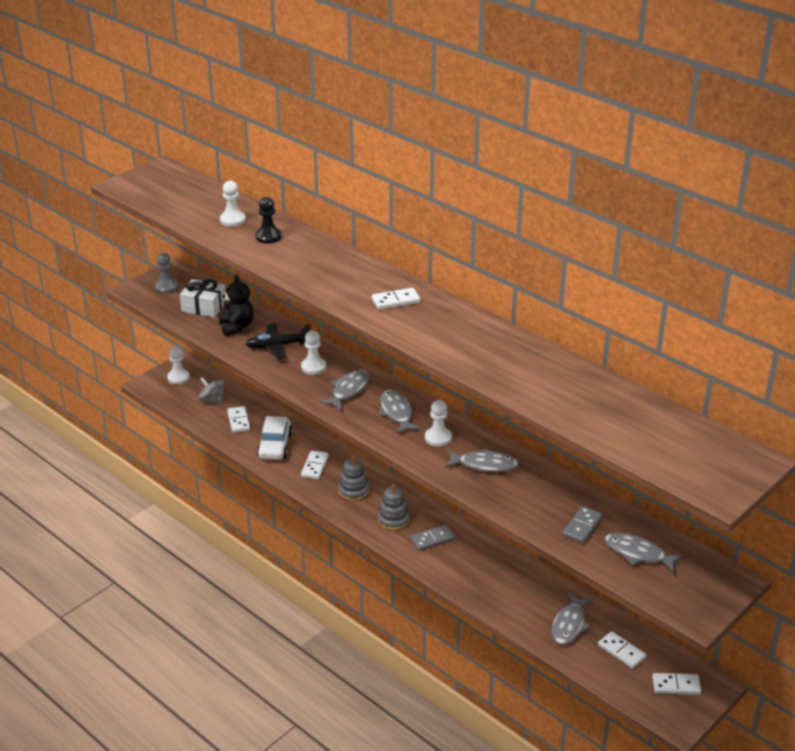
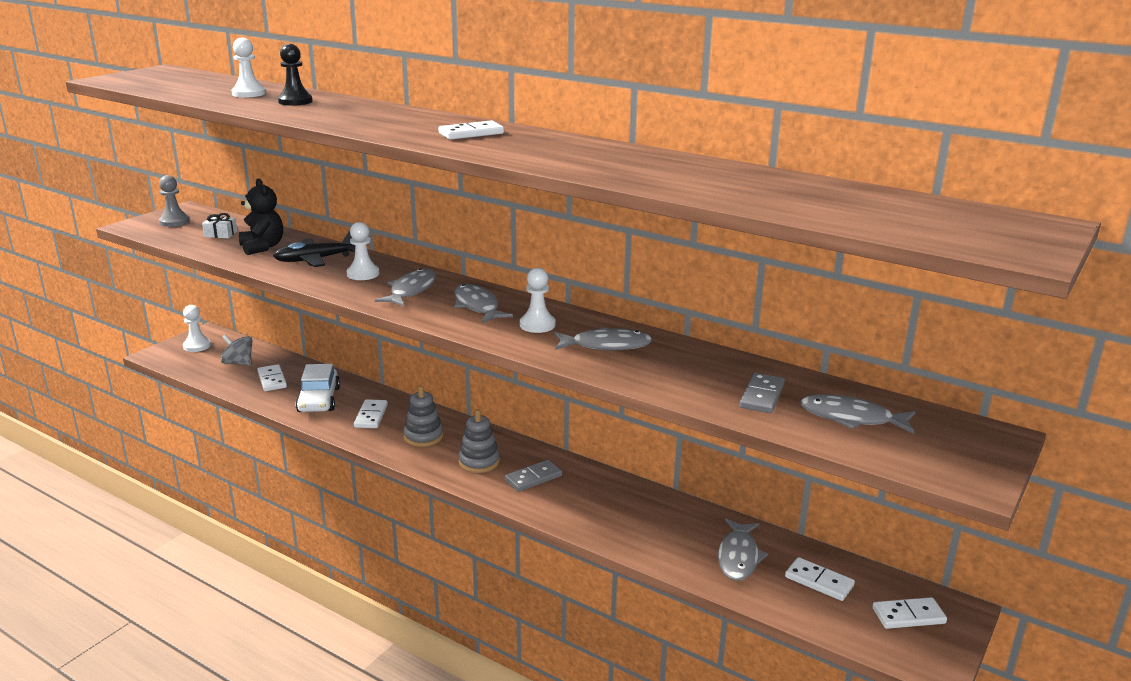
camera: 10 degrees left, 10 degrees down
(204, 307) = (221, 234): white gift -> white gift, size x0.57

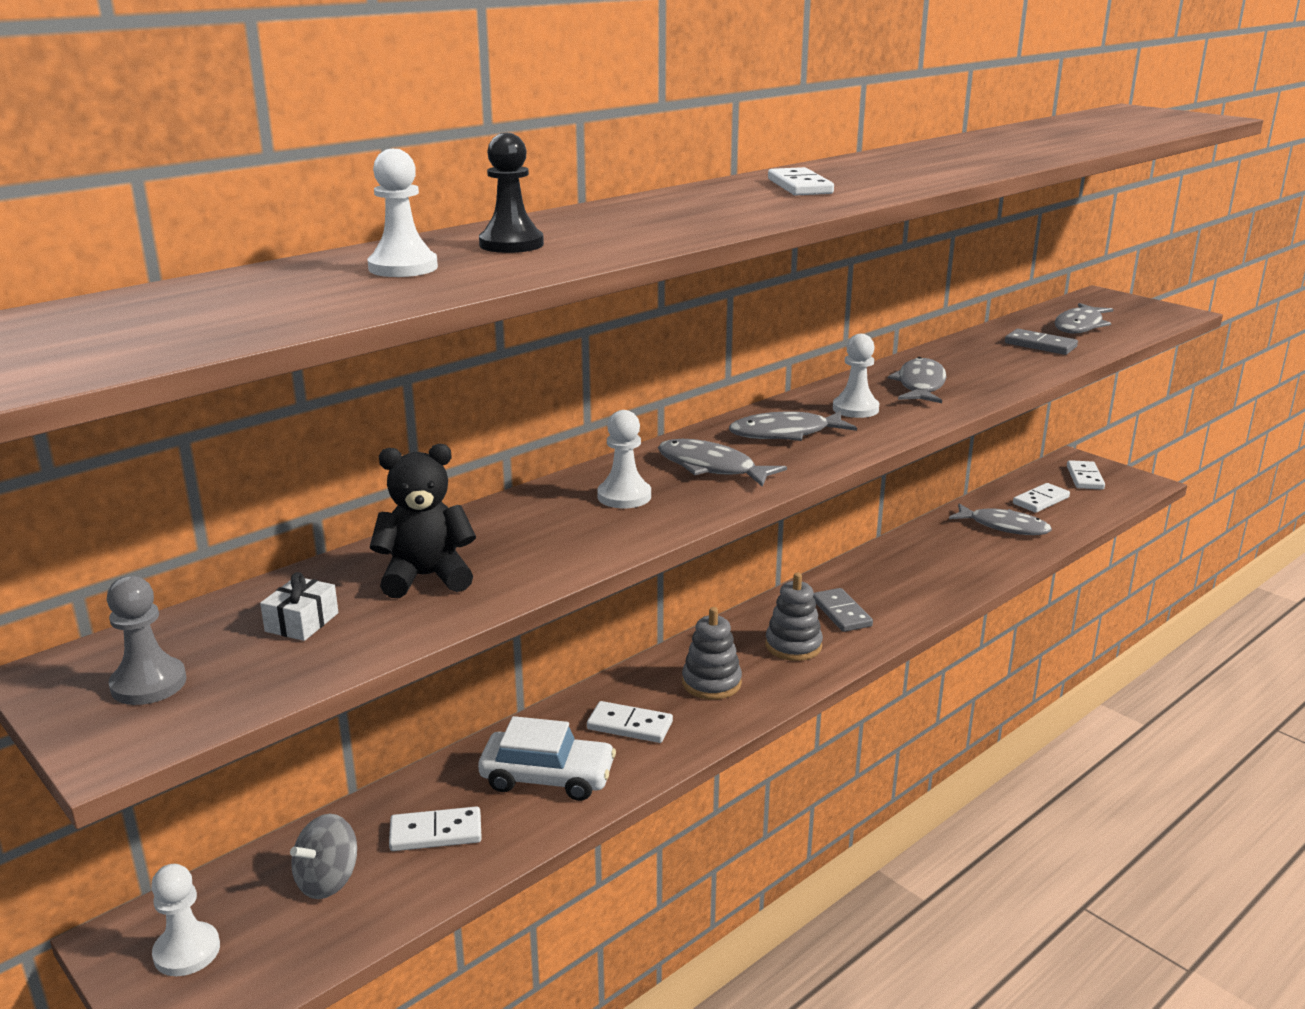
camera: 75 degrees left, 0 degrees up
(315, 260) = (532, 531): black plane -> none

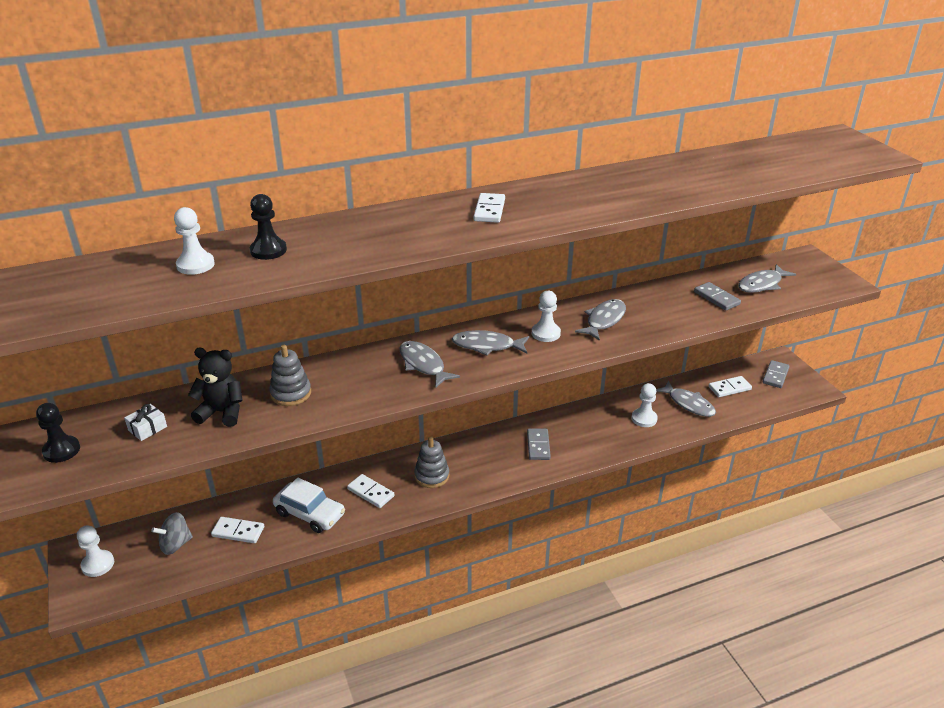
camera: 20 degrees right, 10 degrees up
(148, 684) = (61, 450): grey pawn -> black pawn
(624, 496) = (360, 377): white pawn -> white pawn (644, 419)
(793, 646) = (494, 462): grey stacking toy -> grey stacking toy (291, 393)
(1084, 478) = (775, 375): white domino -> grey domino

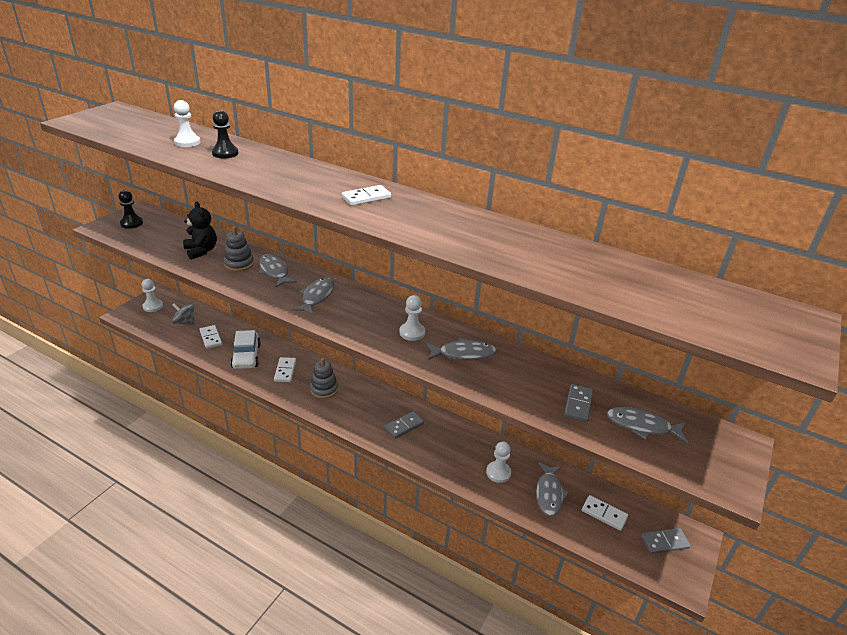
camera: 50 degrees right, 0 degrees up
(147, 428) = (168, 237): white gift -> none
(487, 346) = (366, 313): grey fish -> grey fish (274, 272)

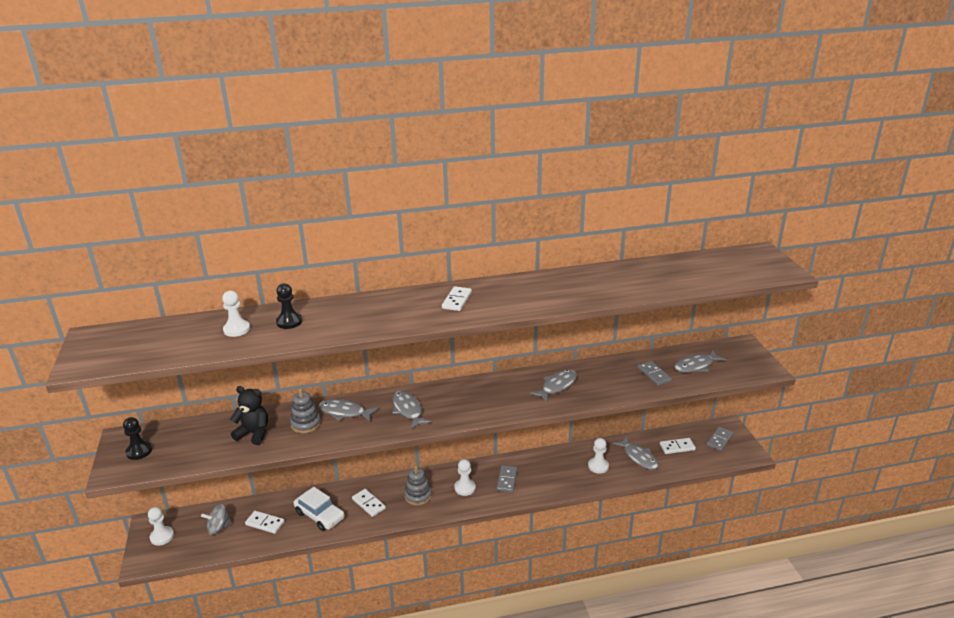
camera: 40 degrees left, 5 degrees down
(412, 332) = (508, 393): white pawn -> white pawn (465, 488)

